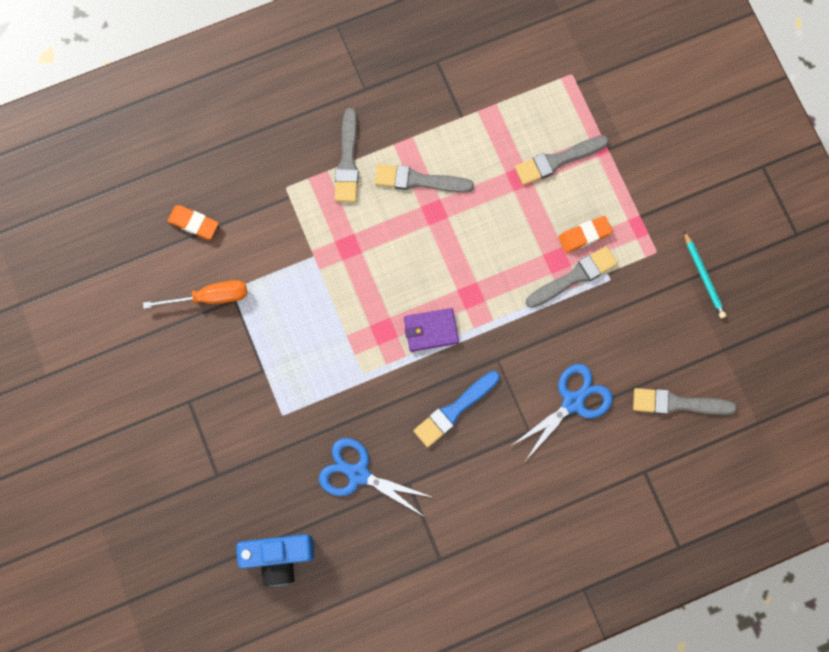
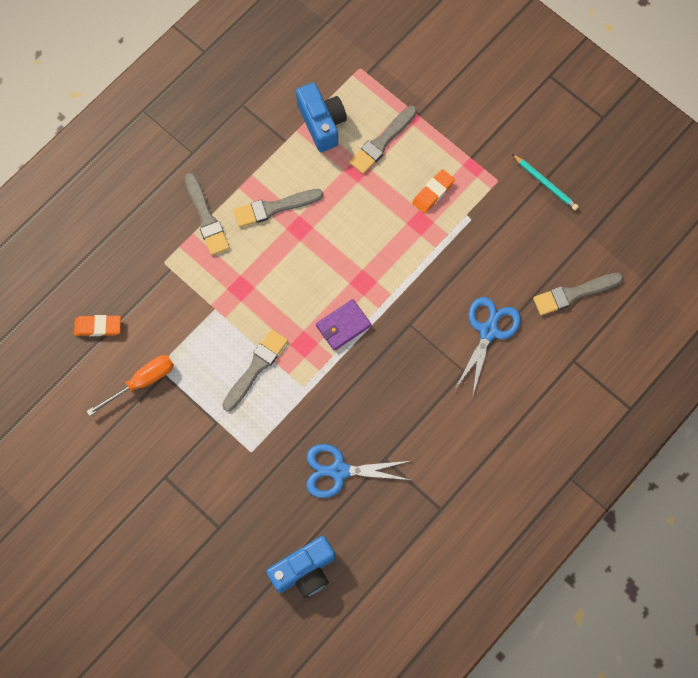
camera: 25 degrees left, 5 degrees down
(454, 410) = (394, 382): blue brush -> none
(506, 114) = (322, 123): none -> blue camera
(574, 277) = (441, 230): grey brush -> grey brush (256, 367)

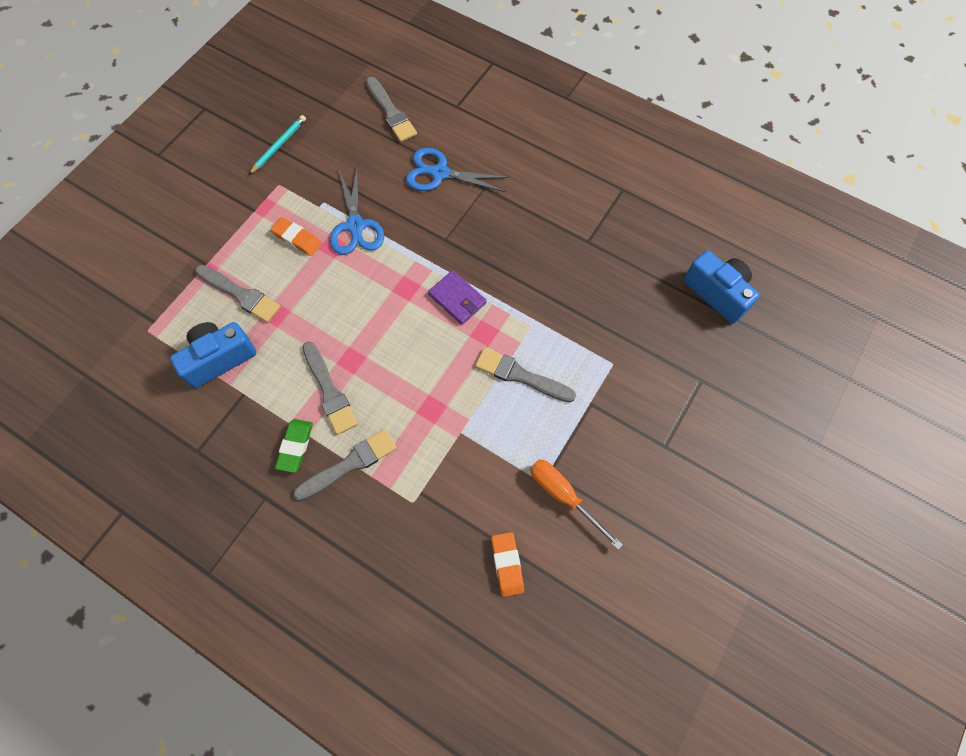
camera: 100 degrees left, 5 degrees down
(230, 178) = (295, 446): none -> green eraser
(339, 471) = (610, 278): blue scissors -> blue scissors (355, 226)

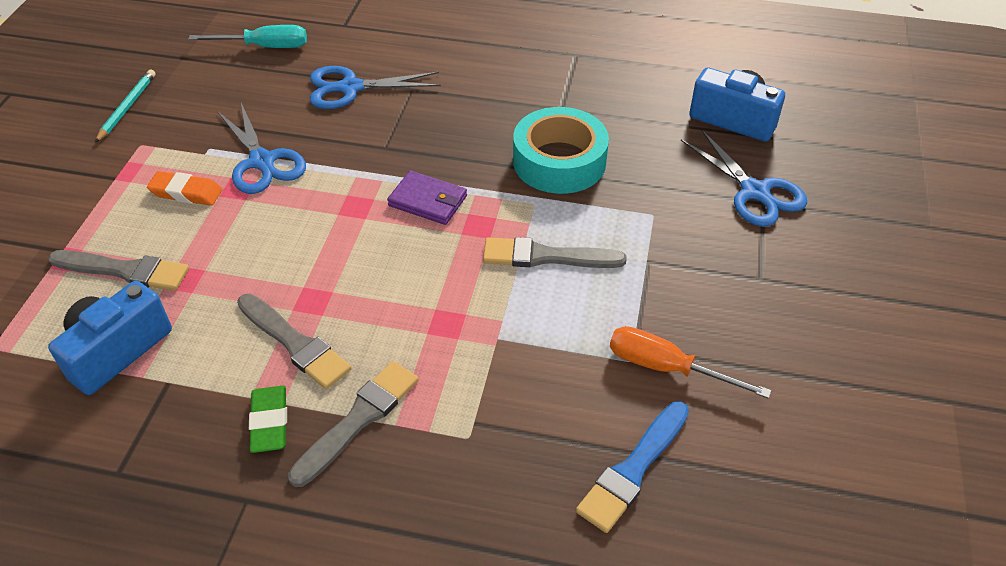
camera: 20 degrees left, 20 degrees down
(391, 112) = (264, 47): grey brush -> turquoise screwdriver
(507, 564) = (633, 470): orange eraser -> blue brush
(565, 292) = (559, 161): none -> turquoise tape
(699, 368) = (755, 192): none -> blue scissors

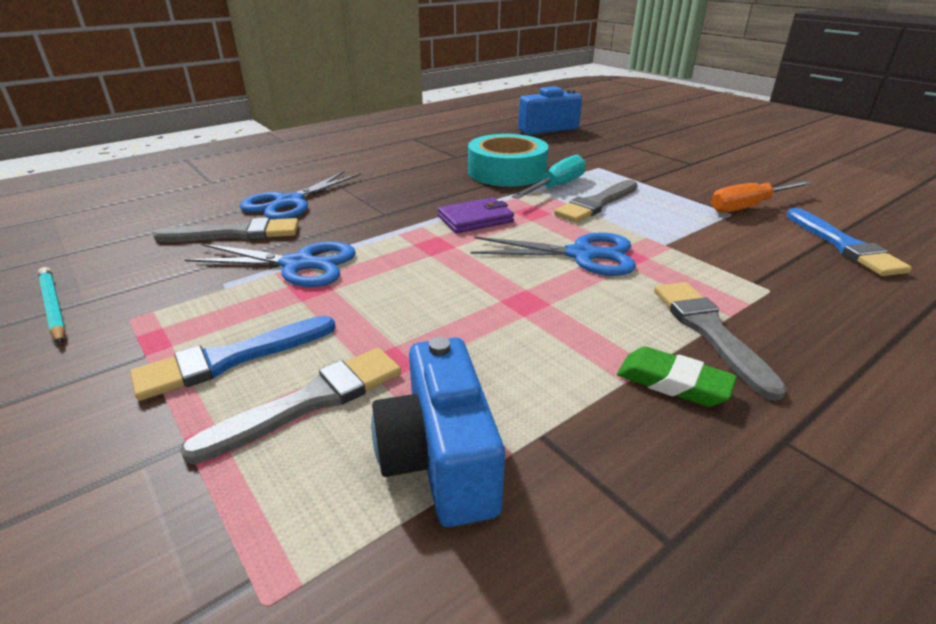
camera: 50 degrees left, 15 degrees down
(136, 213) = (230, 359): none -> blue brush
(186, 193) = (260, 317): orange eraser -> none
(264, 47) = (154, 215): turquoise screwdriver -> turquoise screwdriver (556, 187)
(295, 343) = (572, 330): grey brush -> grey brush (236, 234)
(755, 192) = (615, 143): blue scissors -> blue scissors (581, 255)

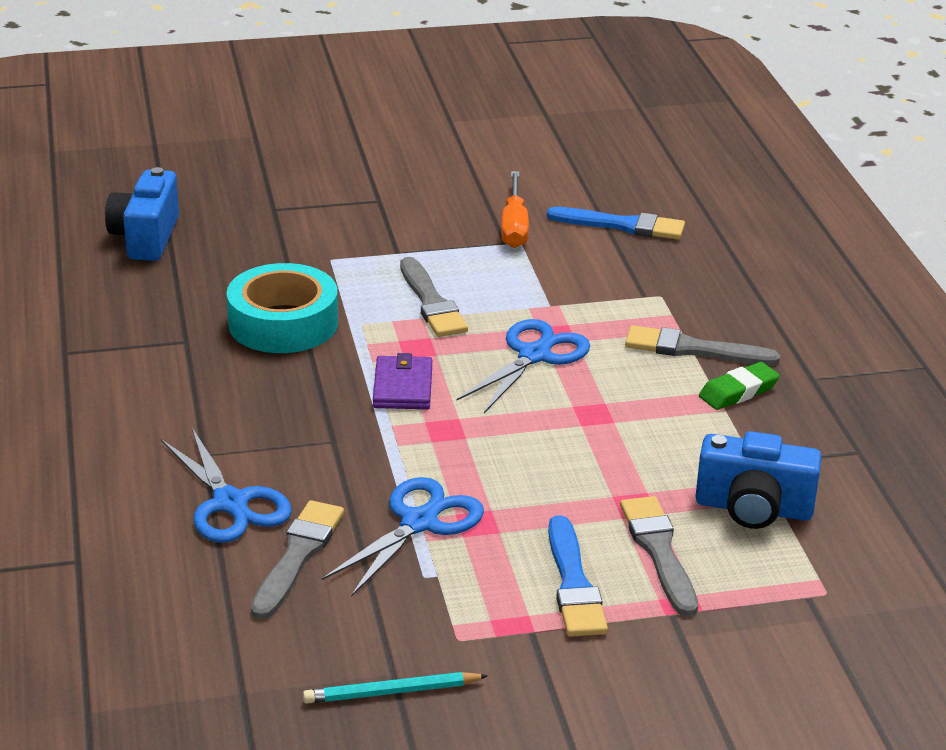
camera: 65 degrees left, 0 degrees up
(556, 187) = (362, 308): turquoise screwdriver -> none

